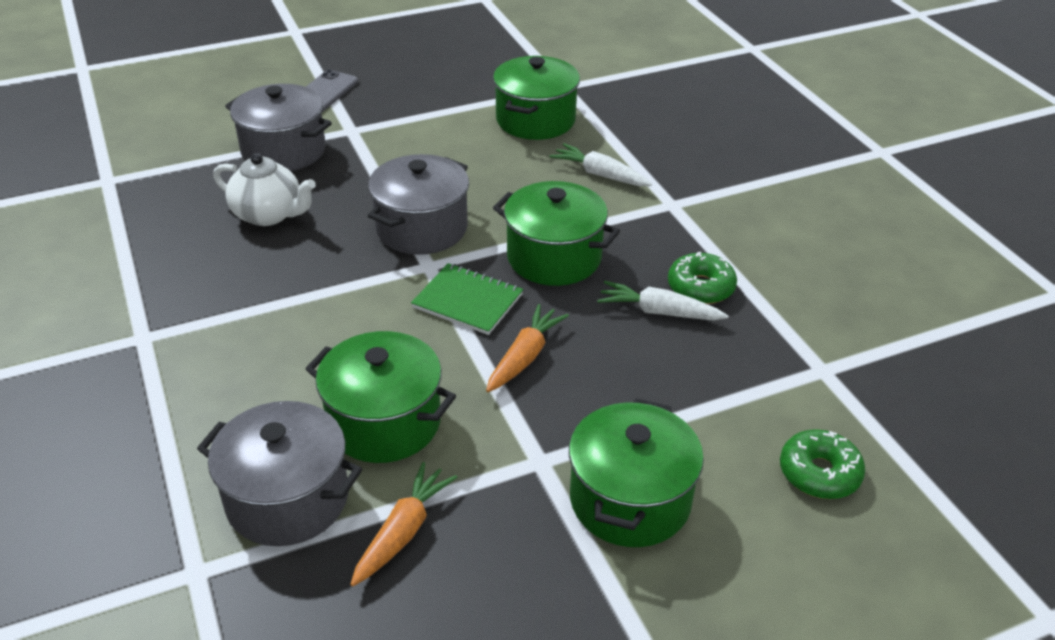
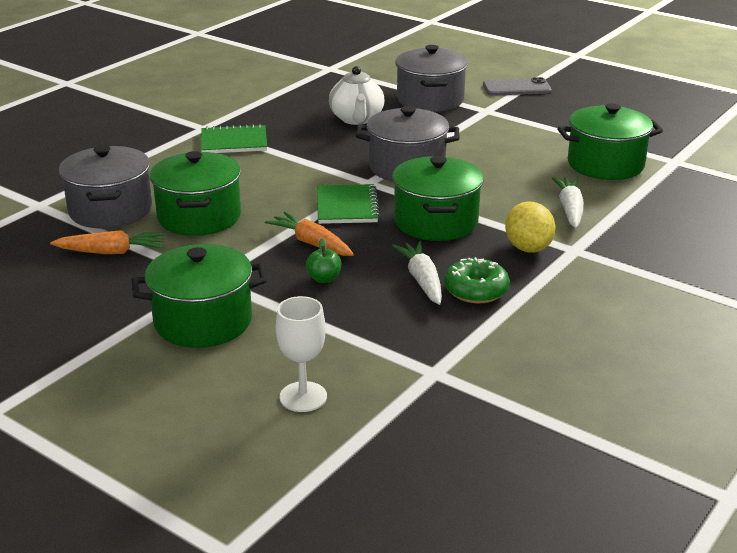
camera: 60 degrees right, 10 degrees down
(216, 326) = (234, 142): none -> green notebook
(525, 356) = (311, 243): orange carrot -> orange carrot turned 135 degrees counterclockwise
(607, 375) = (324, 279): none -> green apple
(649, 226) = (528, 248): none -> yellow lemon
(819, 473) = (303, 397): green donut -> white goblet

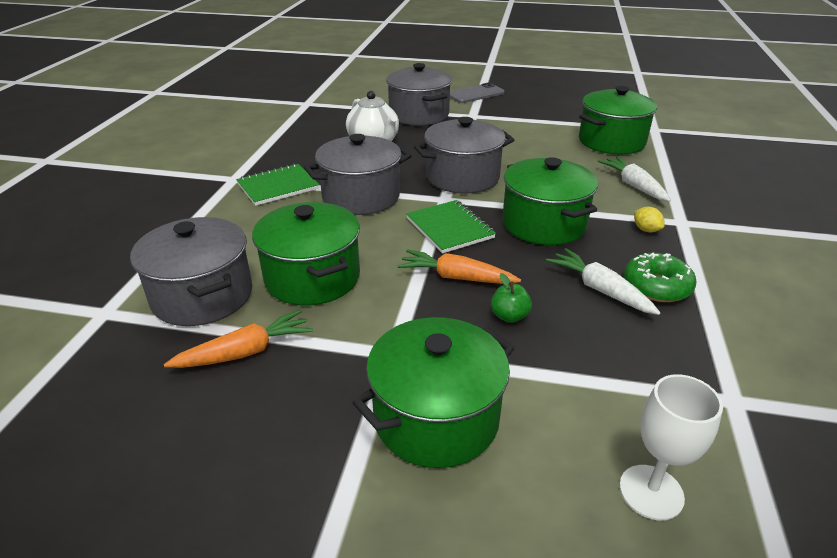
camera: 25 degrees left, 5 degrees up
(296, 165) = (361, 197): none -> grey pot
(528, 248) = (646, 230): yellow lemon -> yellow lemon, size x0.53

